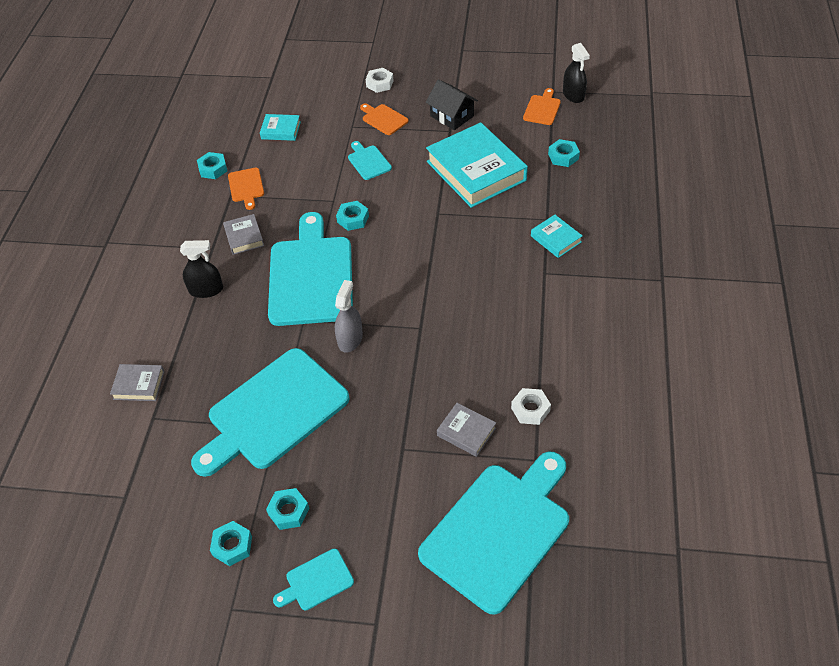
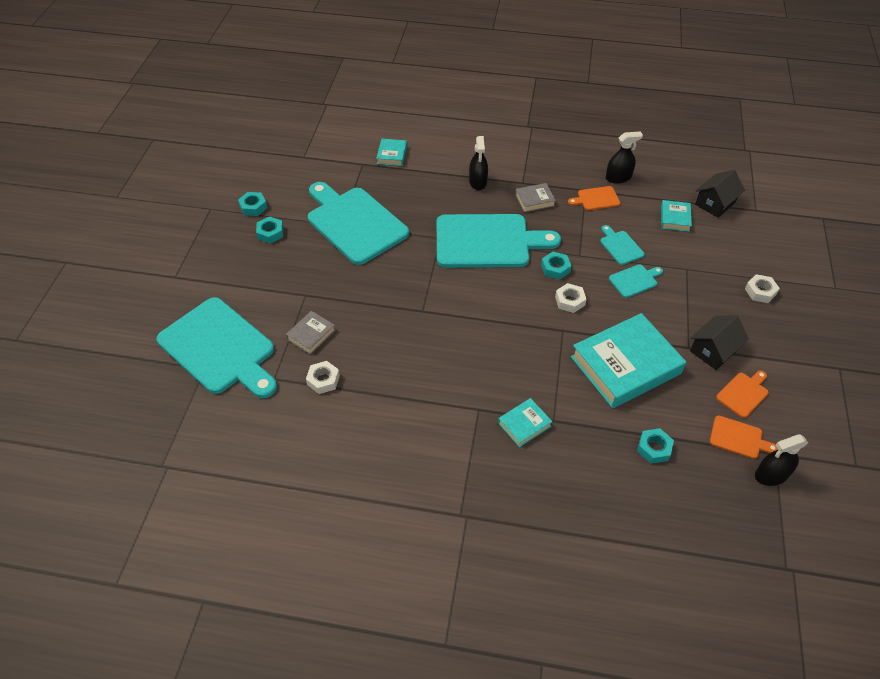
camera: 90 degrees right, 0 degrees up
(139, 385) = (392, 155): grey book -> turquoise book
(213, 169) = (618, 178): turquoise nut -> black spray bottle
(260, 102) = (715, 203): none -> black house
(316, 581) = (215, 247): turquoise cutting board -> turquoise cutting board (620, 246)
(350, 339) = (416, 265): grey spray bottle -> none
(383, 119) = (701, 293): orange cutting board -> orange cutting board (743, 393)
(398, 208) = (570, 301): none -> white nut

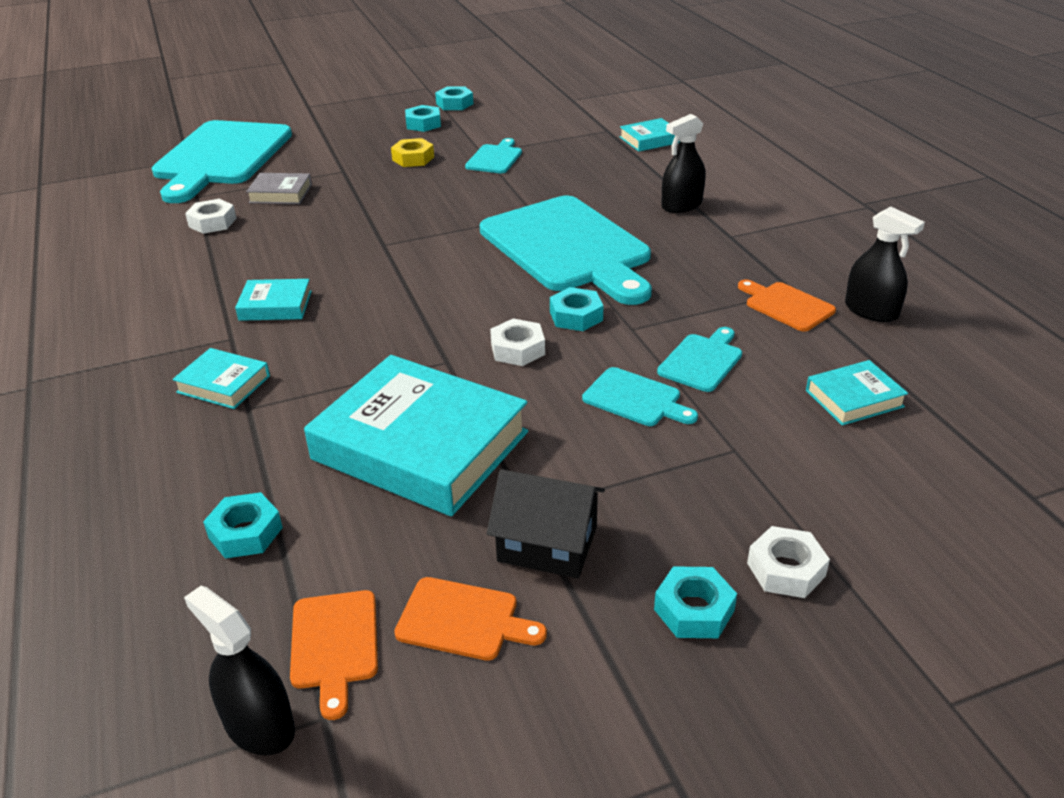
camera: 60 degrees right, 15 degrees down
(319, 257) = (413, 158): none -> yellow nut
(354, 223) = (495, 158): turquoise cutting board -> turquoise cutting board, size x0.43
(457, 379) = (275, 305): none -> turquoise book
(534, 200) = (705, 256): grey book -> none
(715, 203) = (968, 435): black house -> none
(768, 326) = (694, 610): none -> turquoise nut

